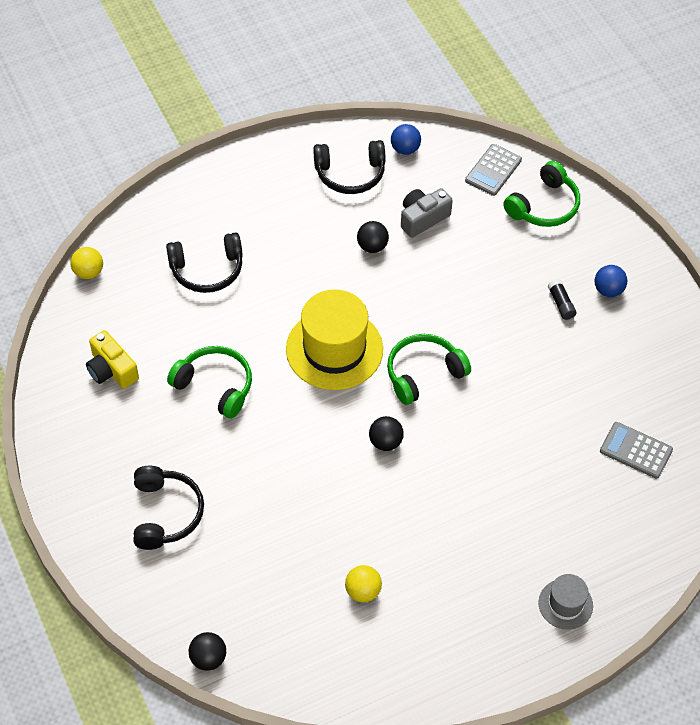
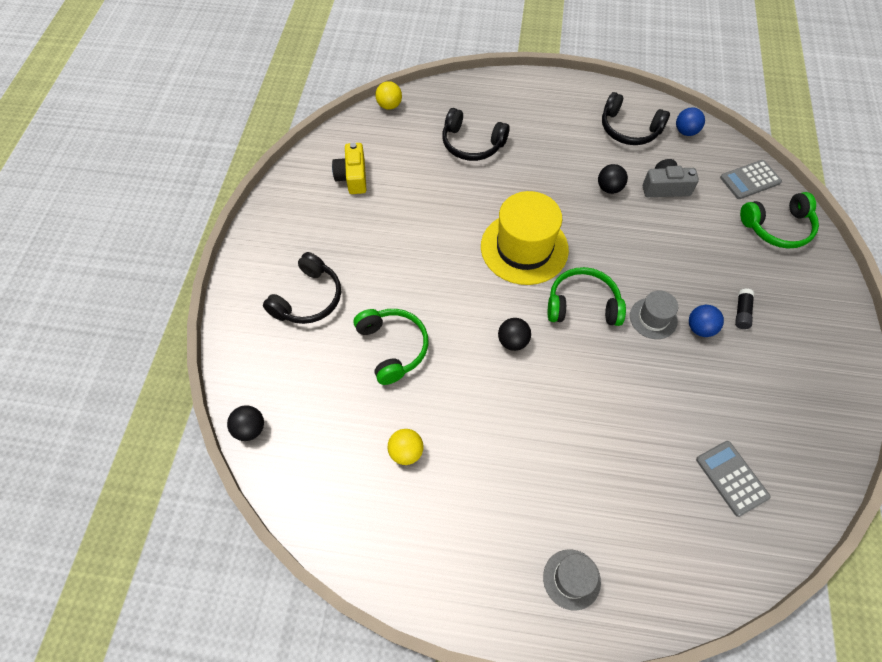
camera: 35 degrees right, 5 degrees up
(215, 386) = (415, 227): green headphones -> green headphones (393, 347)
(491, 351) = (653, 318): none -> grey hat
(608, 290) = (794, 324): blue ball -> blue ball (700, 328)

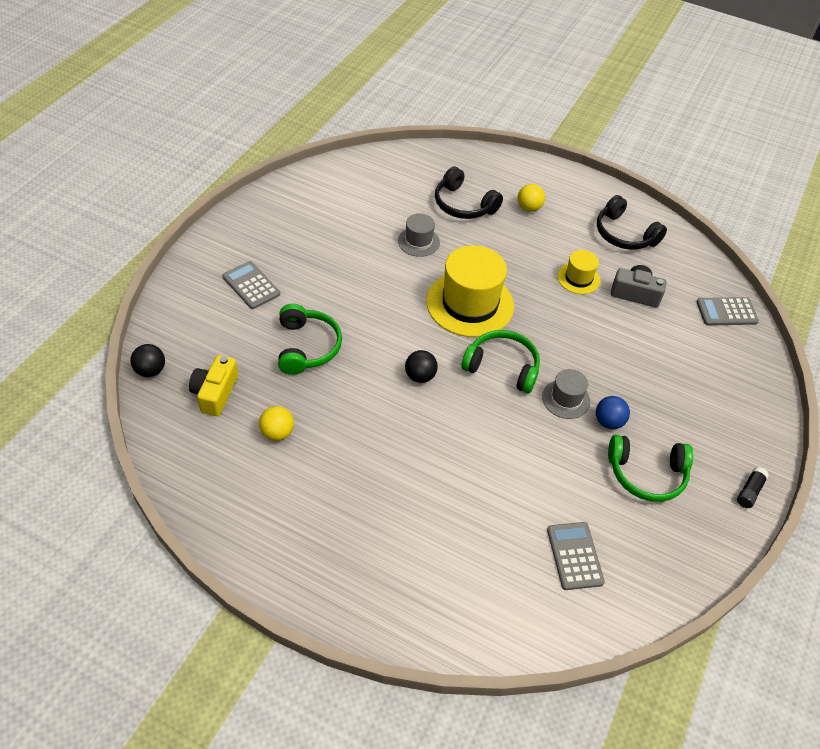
camera: 15 degrees right, 10 degrees down
(308, 298) = (251, 285): black headphones -> grey calculator
(353, 177) = (339, 201): yellow camera -> yellow camera (215, 393)
(389, 105) = (401, 152): yellow ball -> yellow ball (529, 208)
(571, 579) = (377, 584): grey hat -> grey hat (418, 241)
(609, 188) = (578, 278): black ball -> yellow hat
(685, 131) = (681, 252): blue ball -> none
(741, 312) = (658, 421): black glue stick -> black glue stick (749, 491)
(777, 227) = (734, 361): green headphones -> green headphones (646, 474)

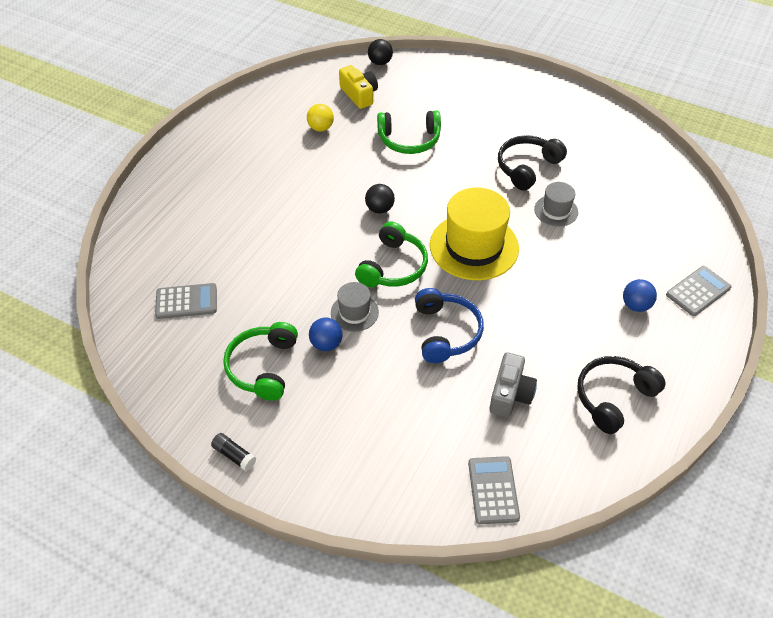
camera: 95 degrees right, 0 degrees up
(215, 393) = (359, 94): yellow camera -> yellow camera turned 45 degrees clockwise
(251, 285) = (476, 105): grey calculator -> grey calculator (698, 291)
(463, 205) = (624, 247): black headphones -> black headphones (527, 167)
(529, 208) = (636, 305): yellow ball -> blue ball
(578, 278) = (526, 341): yellow hat -> none
(578, 331) = (446, 332): none -> blue headphones

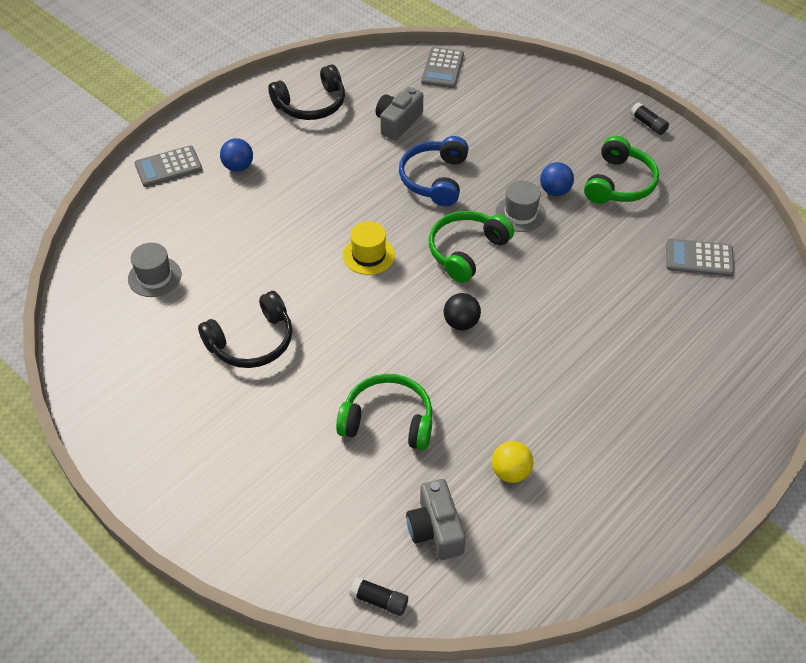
camera: 165 degrees left, 0 degrees up
(359, 94) = (435, 529): yellow camera -> grey camera
(380, 62) = (379, 600): black ball -> black glue stick
(474, 246) = (368, 255): yellow hat -> yellow hat, size x0.51
(556, 210) = (253, 277): grey hat -> grey hat (154, 277)

